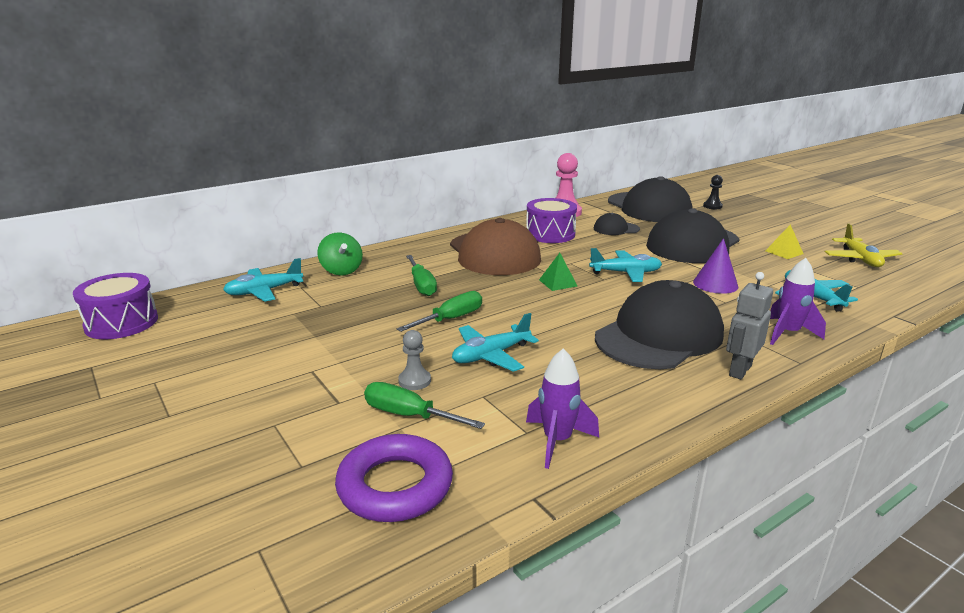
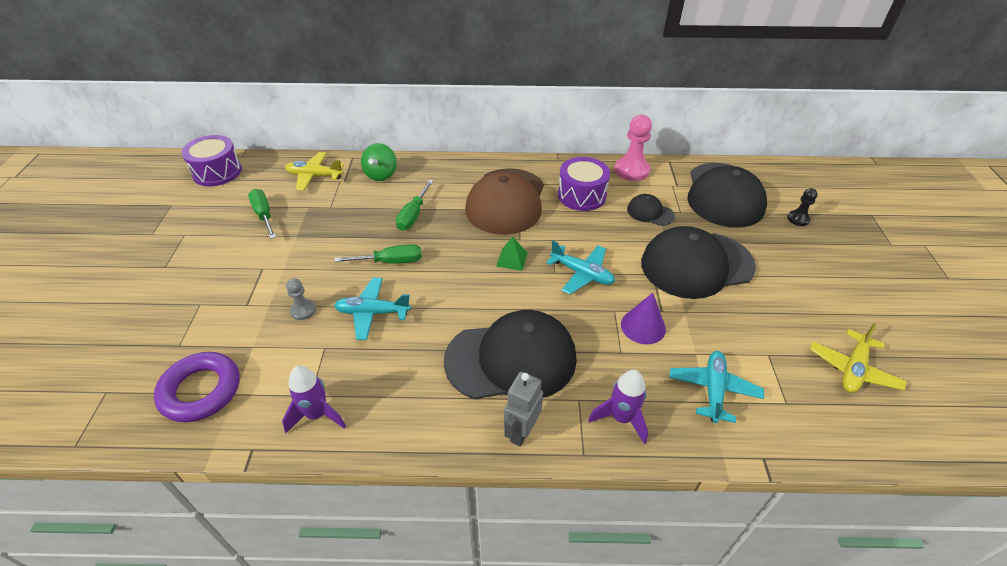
camera: 35 degrees right, 20 degrees up
(264, 291) = (314, 176): turquoise plane -> yellow plane
(409, 415) = (267, 339): green screwdriver -> green screwdriver (264, 215)
(739, 370) = (521, 431): grey robot -> grey robot turned 45 degrees counterclockwise
(784, 252) = (778, 318): yellow pyramid -> none

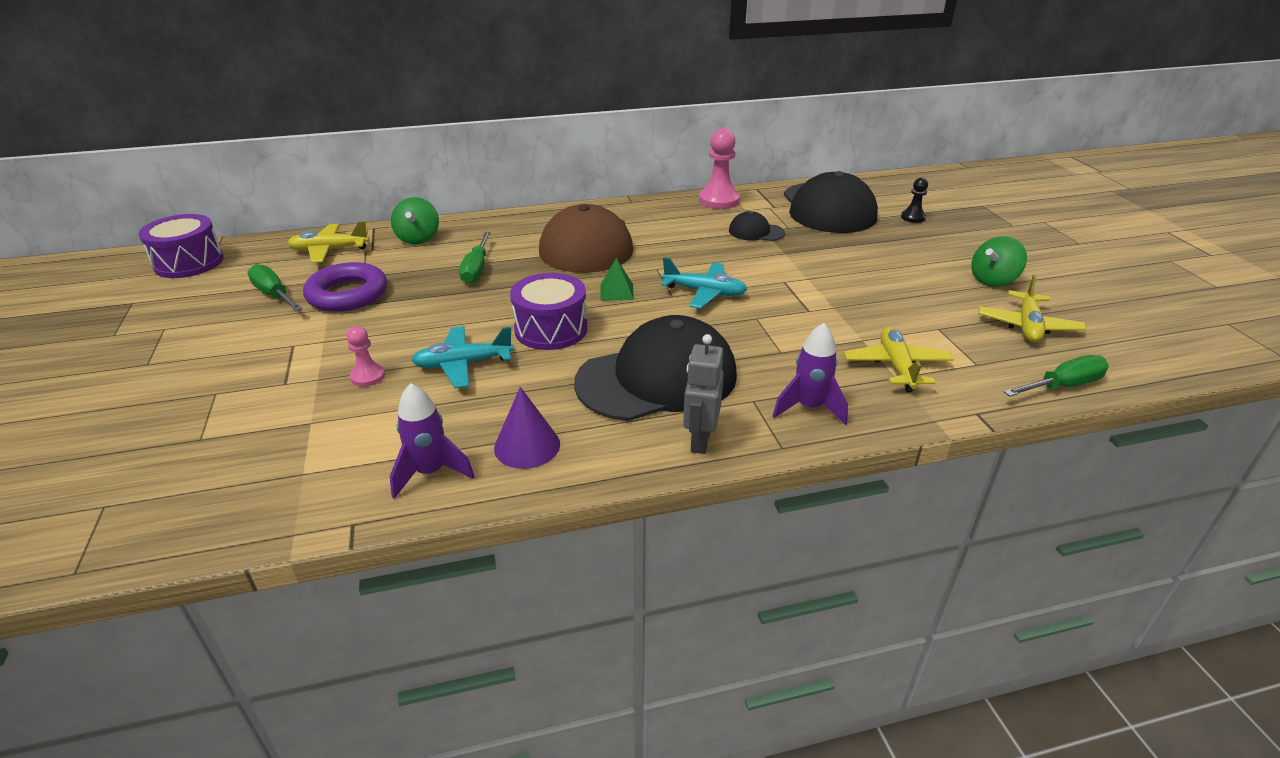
camera: 15 degrees left, 10 degrees down
(201, 390) = (252, 478): purple ring -> purple ring (347, 294)
(303, 310) = (368, 376): grey pawn -> pink pawn
(390, 262) = (465, 315): green screwdriver -> green screwdriver (1062, 386)
(581, 195) = (672, 227): purple drum -> purple drum (551, 329)
(643, 326) = (794, 326): purple cone -> purple cone (527, 446)
(696, 265) = (827, 267): black cap -> none
(713, 390) = (896, 366): turquoise plane -> yellow plane
(842, 308) = (993, 280): none -> green spinning top

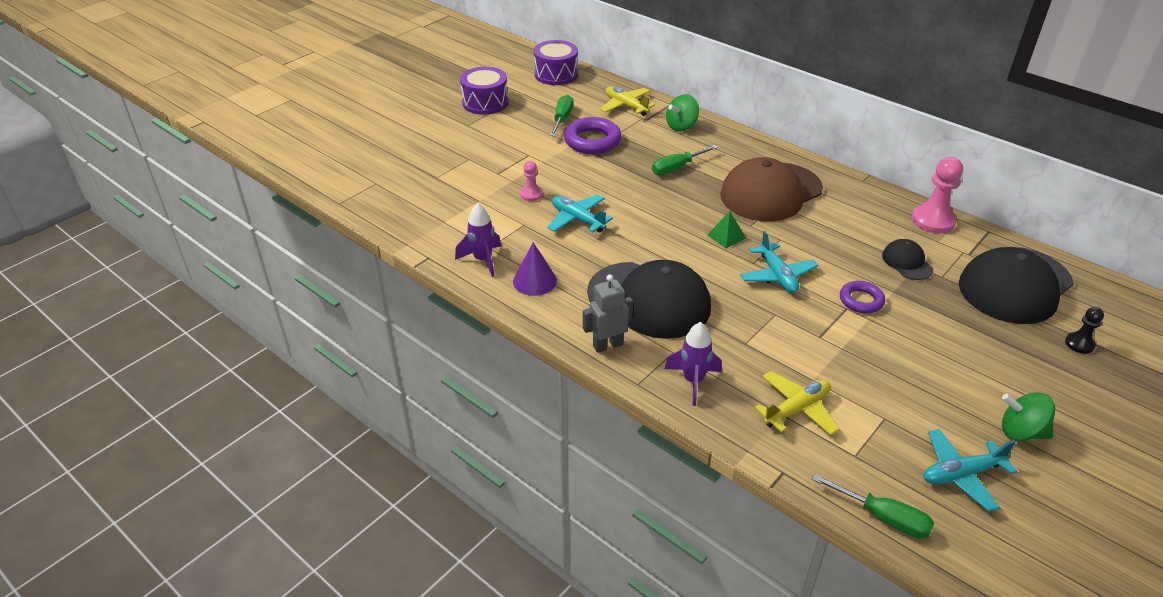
camera: 55 degrees right, 5 degrees up
(551, 329) = (649, 232): purple drum -> purple drum (485, 103)
(781, 271) = (861, 300): none -> purple ring
(1027, 326) = (961, 474): yellow plane -> turquoise plane

